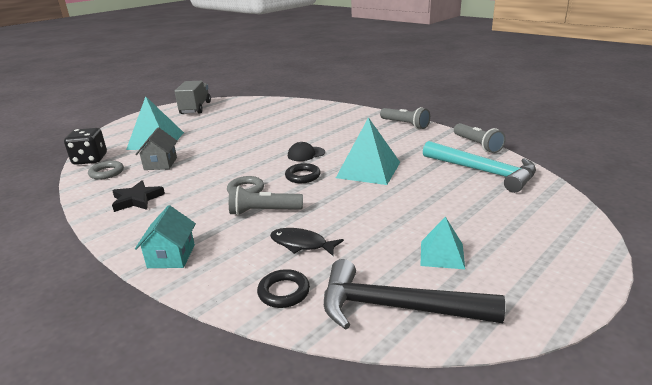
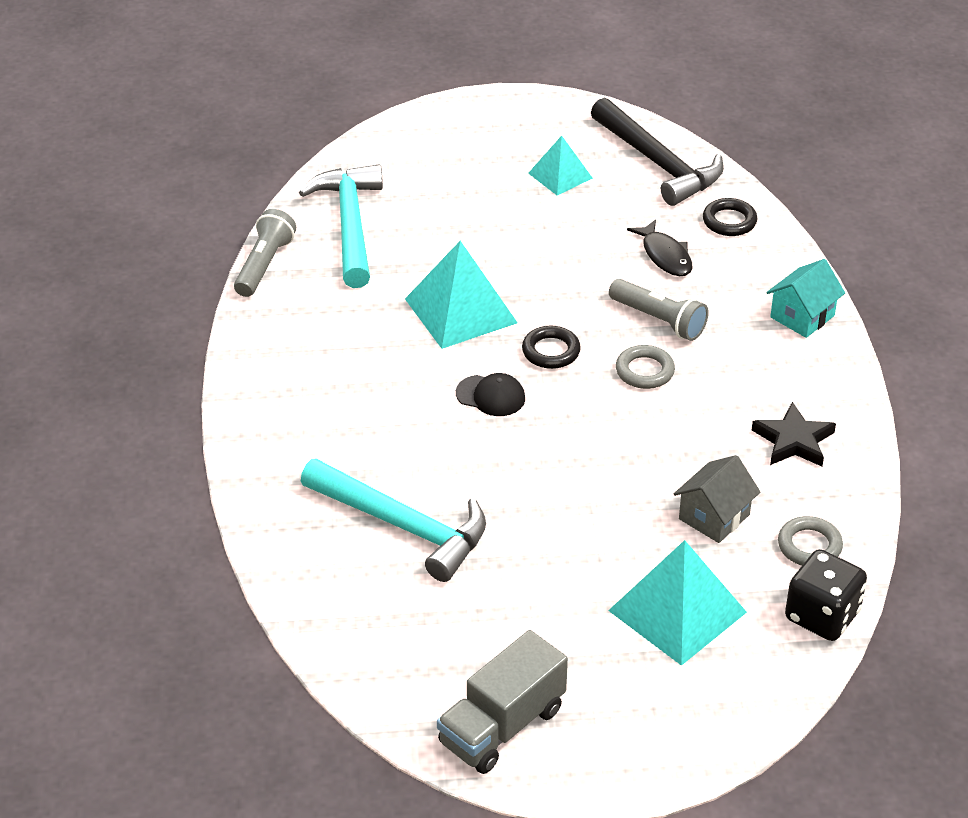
camera: 140 degrees left, 15 degrees up
(283, 120) = (403, 526): none -> turquoise hammer
(405, 124) = (257, 370): grey flashlight -> none

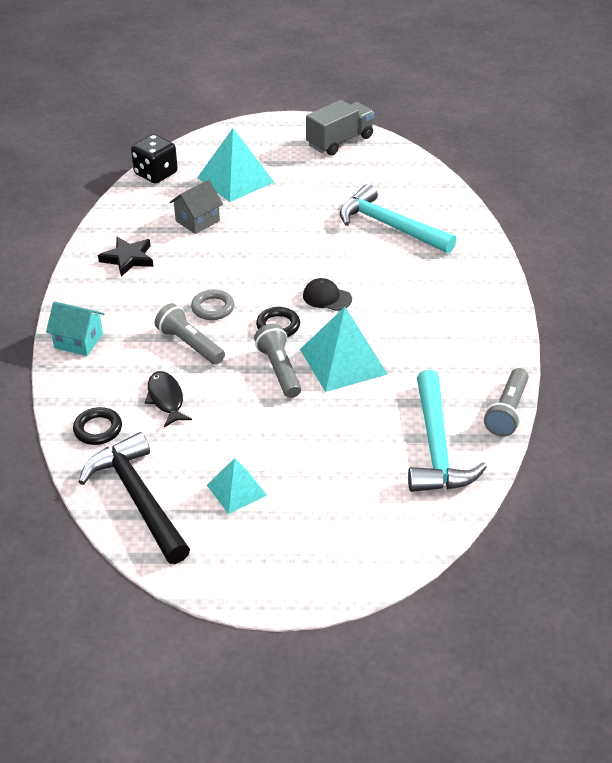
camera: 175 degrees left, 0 degrees up
(538, 296) = (279, 370): none -> grey flashlight
(802, 316) = (79, 341): turquoise house -> turquoise house turned 60 degrees clockwise
(809, 546) = (147, 204): grey ring -> none

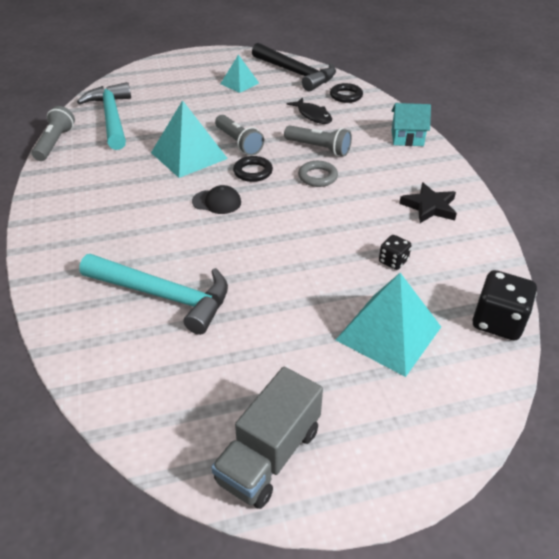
camera: 165 degrees right, 0 degrees up
(197, 221) = (393, 261): grey house -> black dice

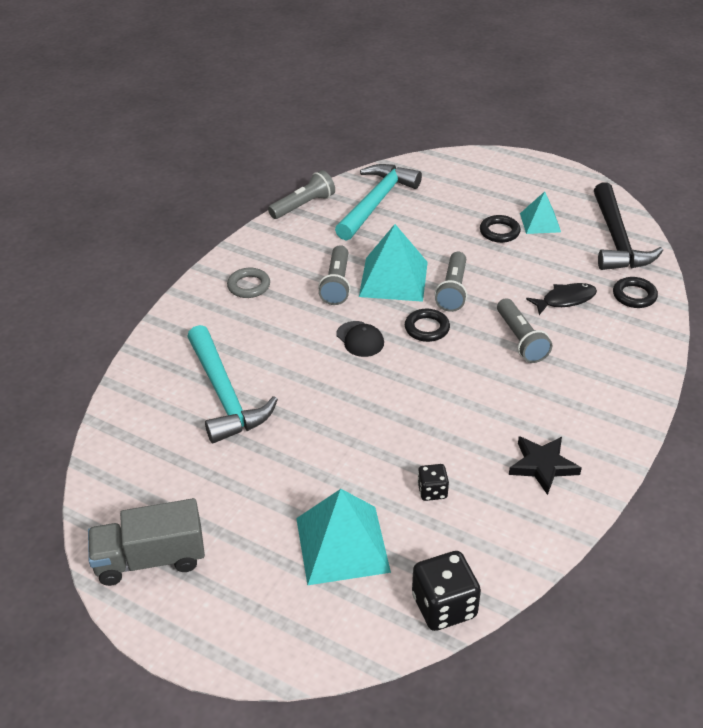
camera: 45 degrees right, 0 degrees up
(151, 178) = (337, 284): none -> grey flashlight
(222, 98) = (499, 232): none -> black ring
(313, 115) = (565, 300): black fish -> black fish turned 120 degrees counterclockwise
(317, 177) = (478, 369): grey ring -> grey ring (249, 286)
(407, 138) = (630, 381): turquoise house -> none

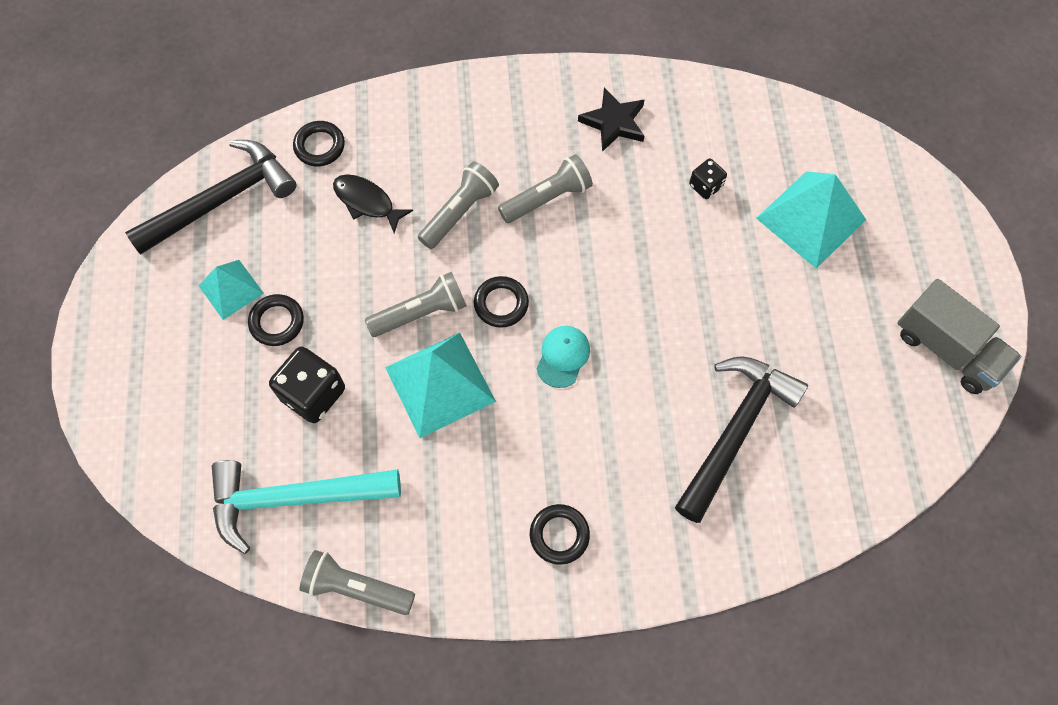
camera: 125 degrees left, 25 degrees up
(225, 395) = (735, 430): turquoise hammer -> black hammer
(249, 286) = (559, 535): grey ring -> black ring
(337, 284) = (489, 438): grey flashlight -> grey flashlight (547, 198)
(360, 339) = (563, 356): black cap -> turquoise cap
(444, 606) = (804, 122): black dice -> black dice (313, 394)

